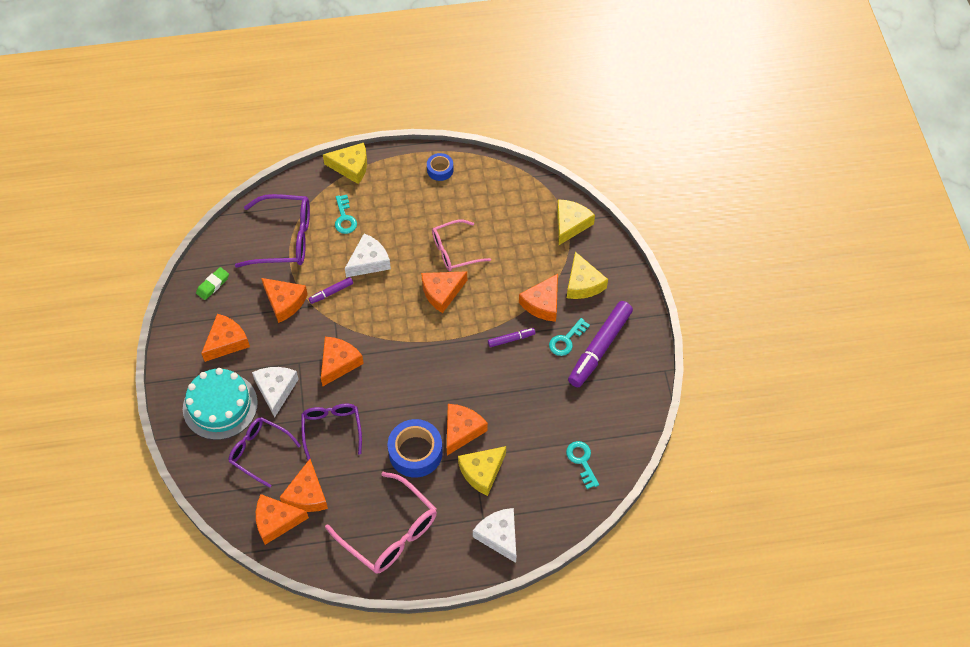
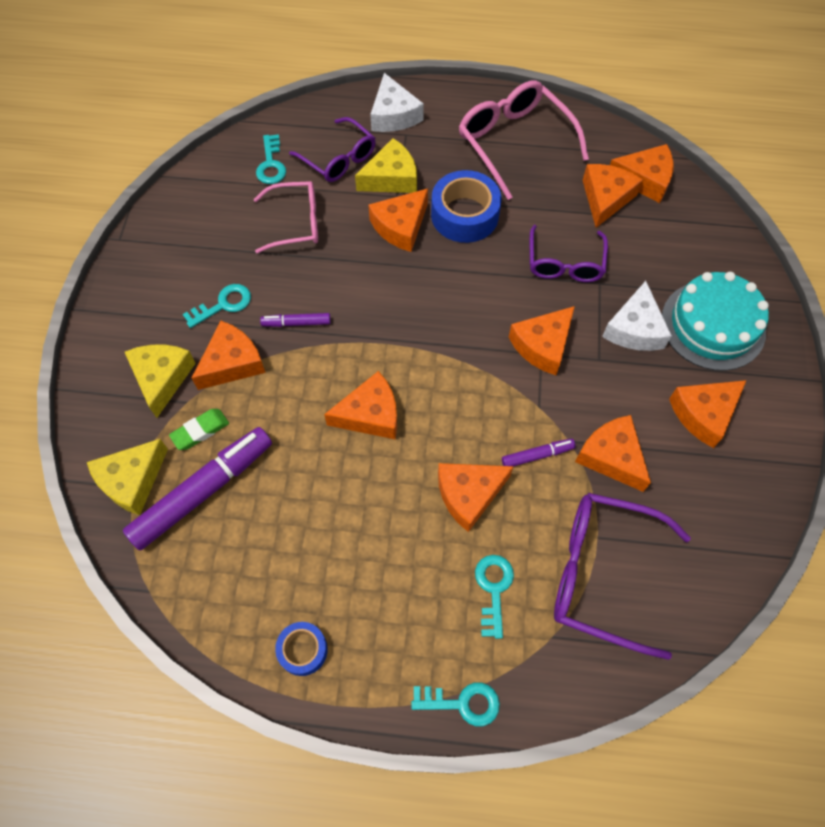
camera: 165 degrees left, 5 degrees up
(213, 285) = (725, 515): green eraser -> green eraser (200, 431)
(259, 452) = (661, 257): purple glasses -> purple glasses (339, 159)
(351, 167) = (462, 703): yellow cheese -> turquoise key
(369, 261) = (469, 494): white cheese -> orange cheese
(454, 251) = (329, 479): pink glasses -> pink glasses (296, 223)
(600, 348) = (185, 284): purple marker -> purple marker (203, 491)

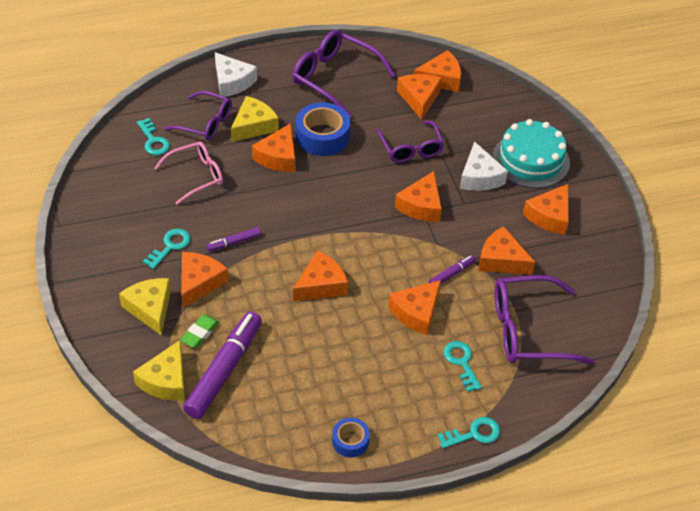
camera: 25 degrees left, 15 degrees down
(514, 143) = (334, 78): pink glasses -> purple glasses

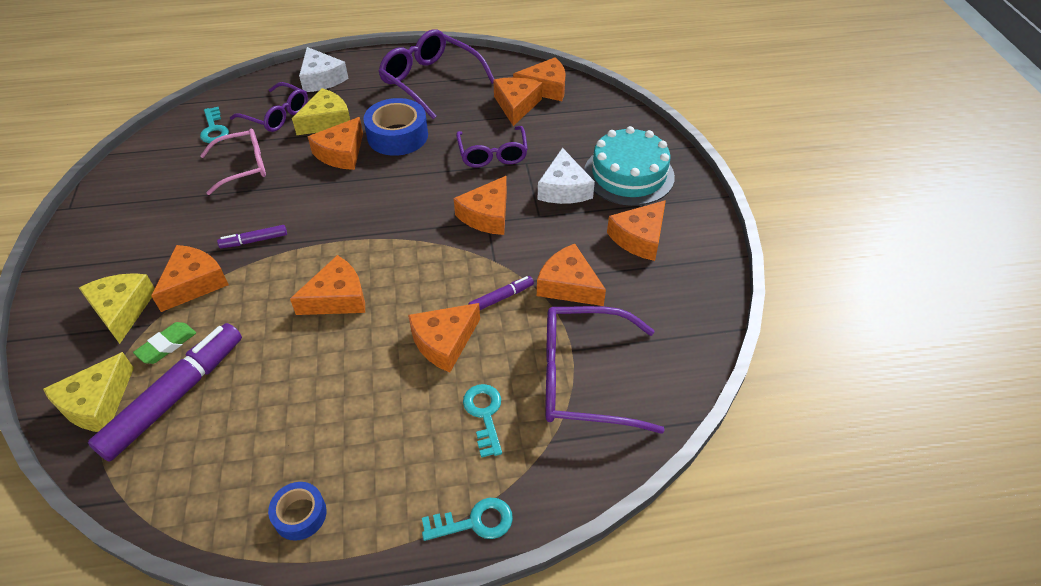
camera: 10 degrees right, 0 degrees up
(170, 246) = (180, 240): turquoise key -> none

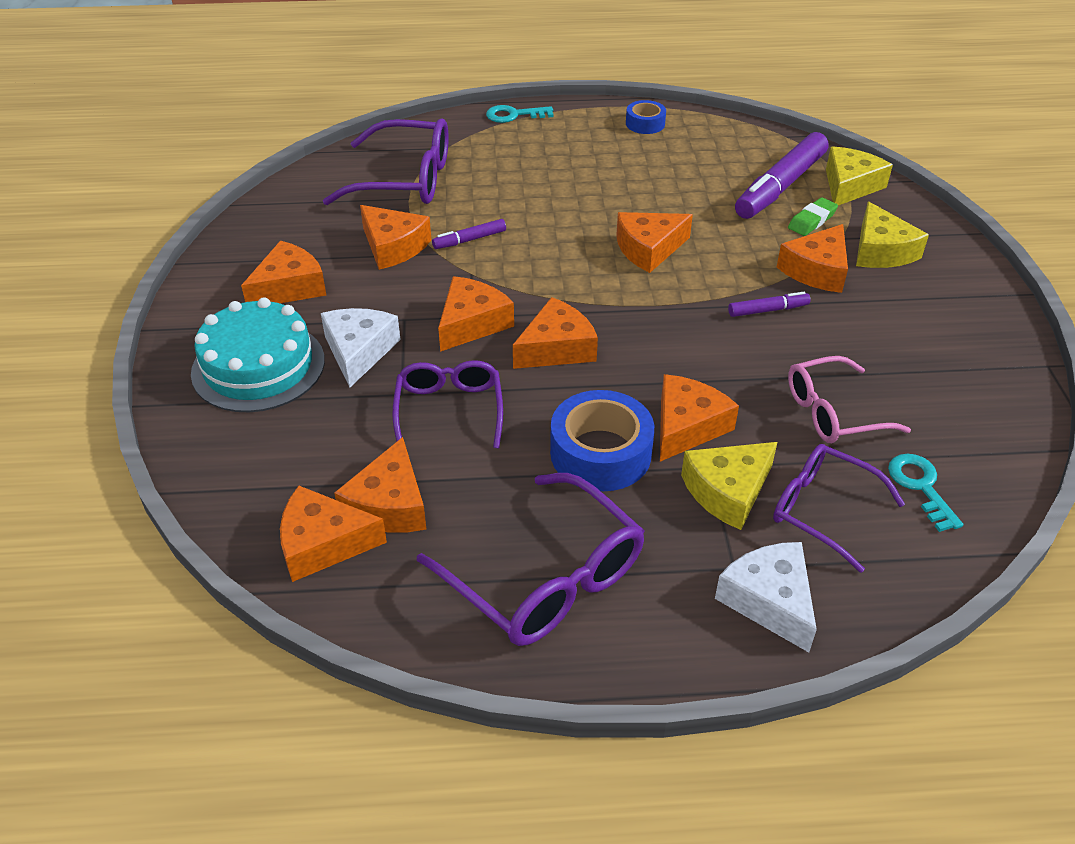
camera: 175 degrees left, 5 degrees down
(444, 342) = (533, 209): orange cheese -> orange cheese (556, 348)
(484, 414) = (499, 163): turquoise key -> none

